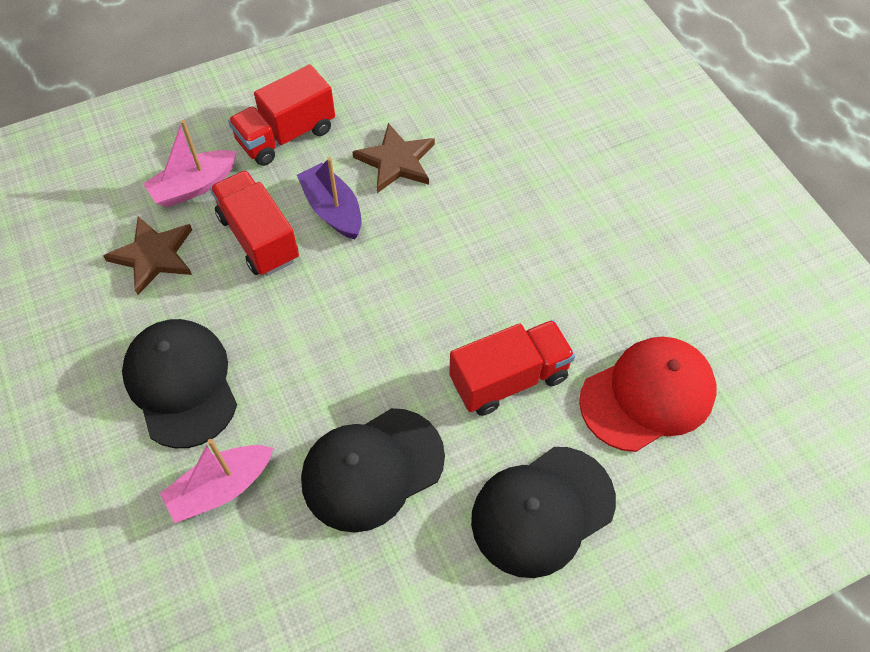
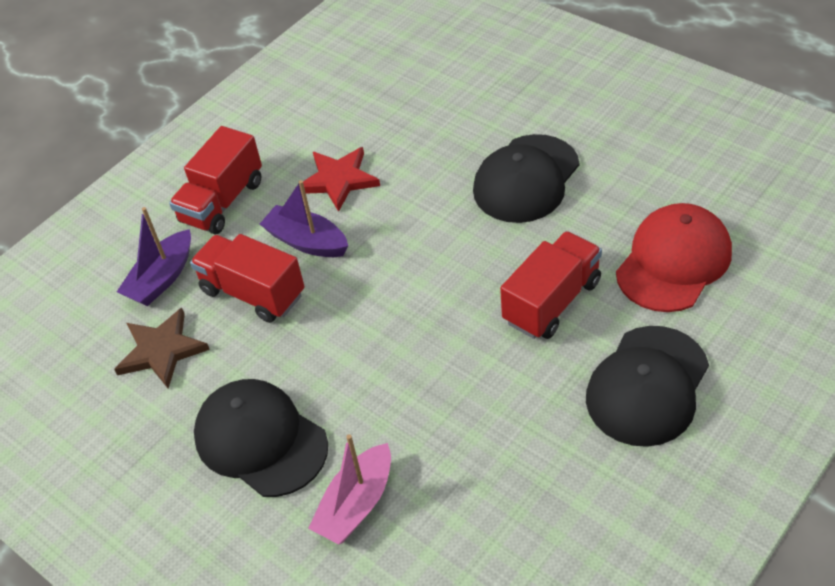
camera: 20 degrees left, 10 degrees down
(194, 186) = (162, 278): pink boat -> purple boat
(372, 469) = (482, 424): black cap -> black cap (526, 179)
(396, 161) = (338, 180): brown star -> red star

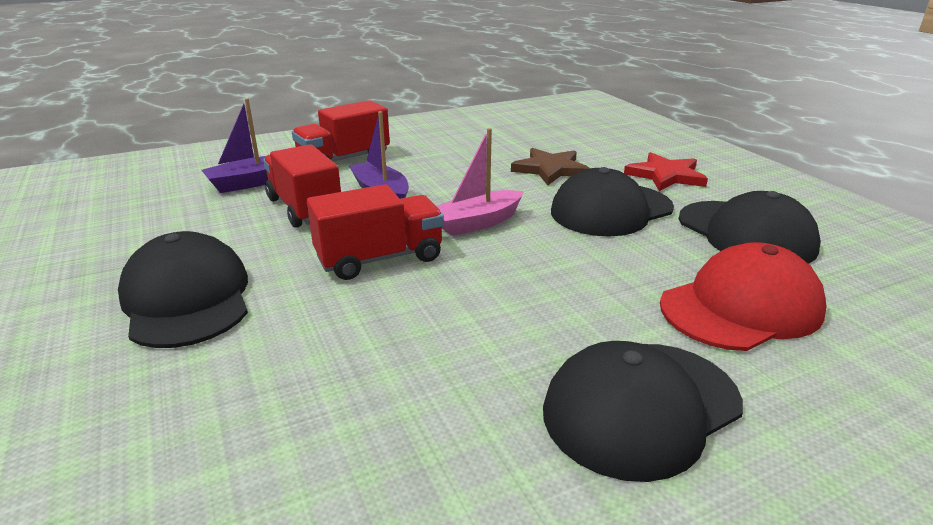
camera: 20 degrees right, 20 degrees down
(161, 350) = (194, 218): brown star -> brown star (550, 169)
(338, 180) = (444, 171): red star -> red star (666, 175)
(356, 504) = (202, 385): pink boat -> pink boat (477, 223)
(552, 302) = (573, 295): red truck -> red truck (380, 259)
(647, 168) = (745, 234): none -> black cap

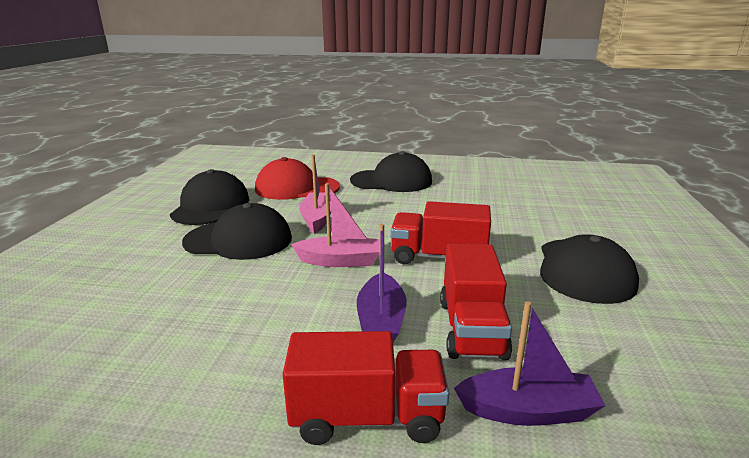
camera: 145 degrees left, 5 degrees down
(550, 169) = (187, 292): brown star -> none
(591, 261) = (318, 219): none -> pink boat
(666, 175) = (131, 251): red star -> none

